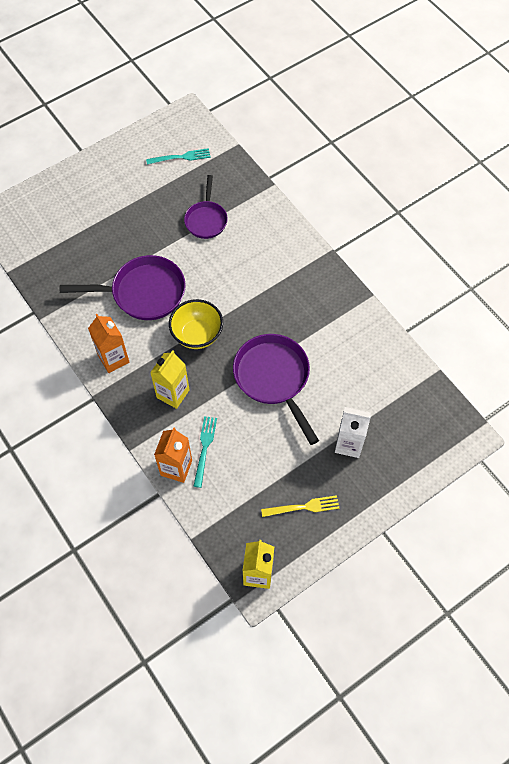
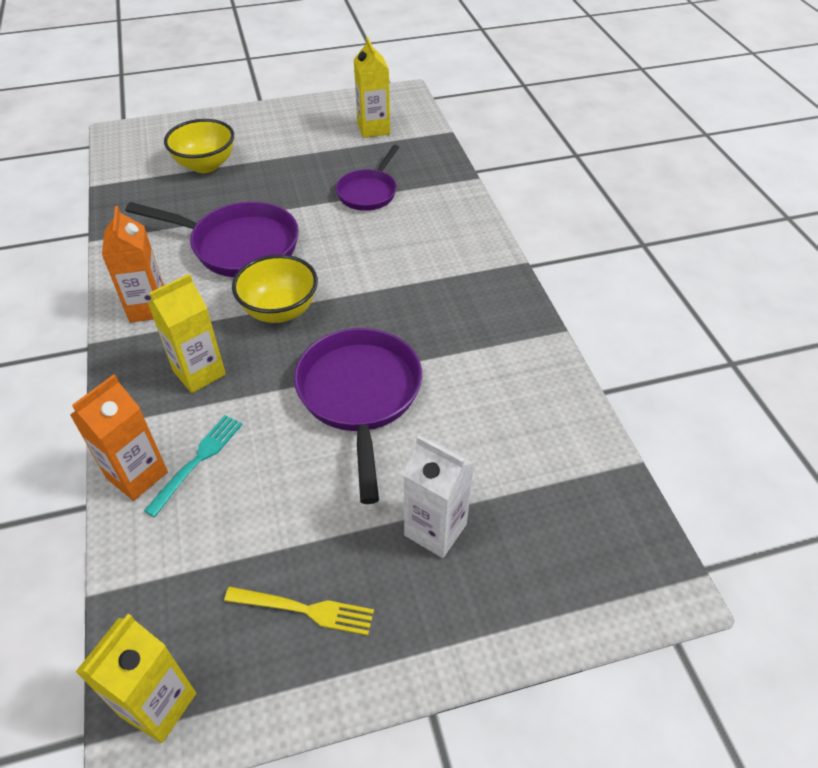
camera: 20 degrees right, 15 degrees down
(79, 228) = (205, 165): none -> yellow bowl
(181, 157) = (373, 129): turquoise fork -> yellow carton

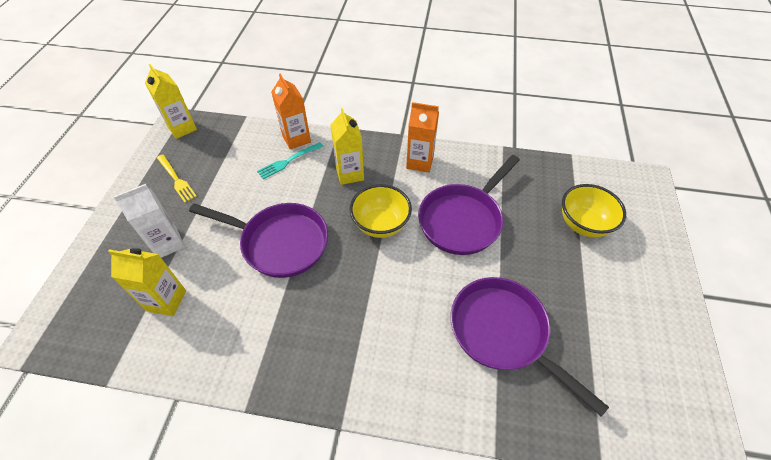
camera: 115 degrees right, 5 degrees up
(198, 460) = (288, 161): turquoise fork -> turquoise fork turned 90 degrees clockwise
(305, 610) = (176, 179): yellow fork -> yellow fork turned 75 degrees counterclockwise
(368, 192) = (503, 333): purple pan -> purple pan, size x1.62
(373, 129) = (623, 384): yellow carton -> yellow carton (166, 301)

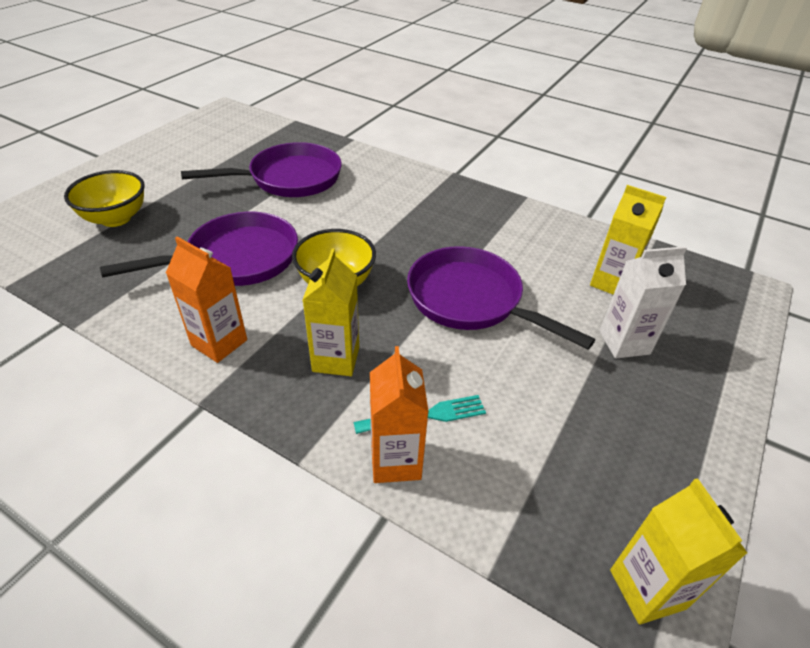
camera: 160 degrees left, 10 degrees down
(176, 179) = (632, 445): yellow fork -> none
(503, 333) = (289, 178): purple pan -> purple pan turned 90 degrees counterclockwise

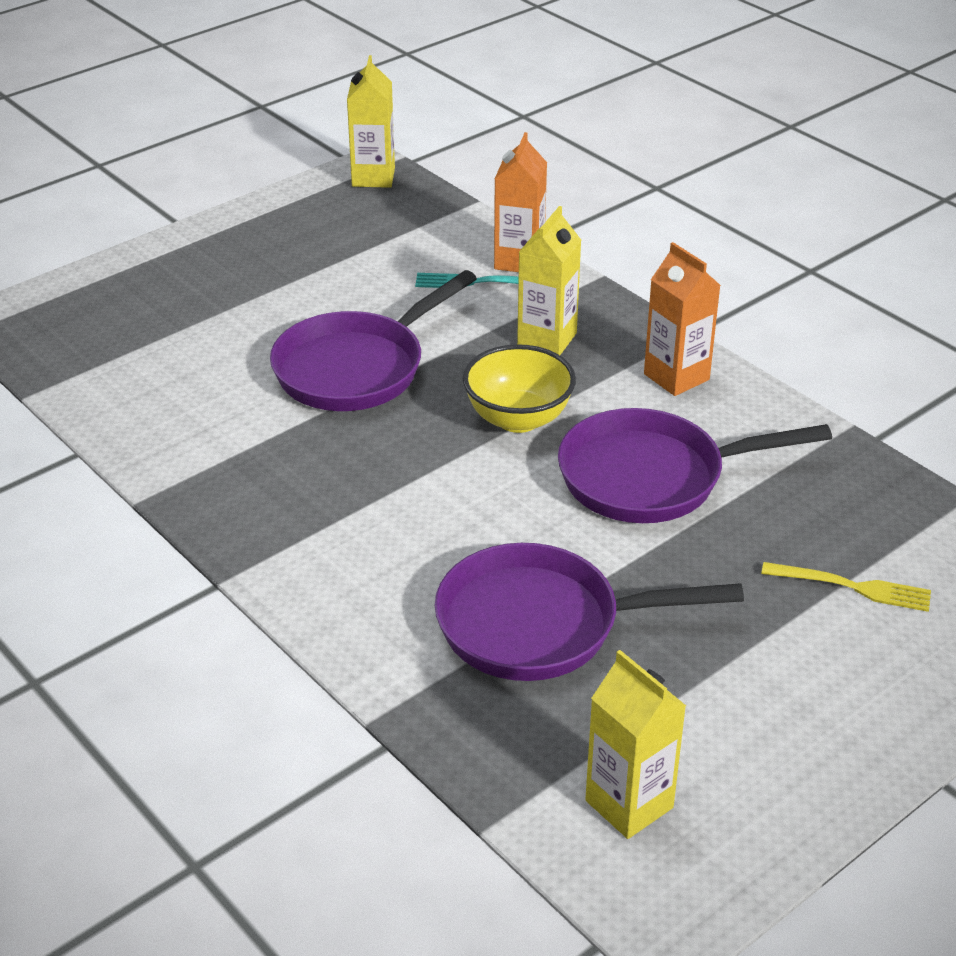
camera: 160 degrees left, 5 degrees down
(116, 218) = (853, 587): yellow bowl -> yellow fork
(471, 300) = (356, 368): purple pan -> purple pan turned 75 degrees clockwise
(611, 283) = (159, 355): yellow carton -> yellow carton (629, 804)
(624, 342) = (220, 299): white carton -> none

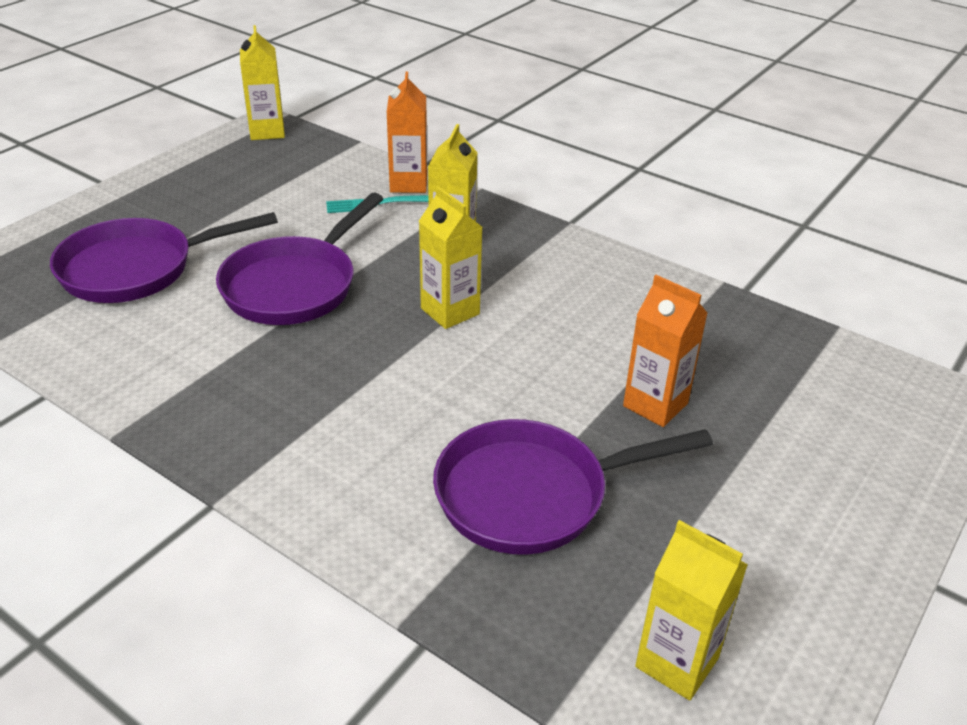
camera: 15 degrees left, 0 degrees up
(518, 419) = (450, 311): yellow bowl -> yellow carton
(651, 477) = (580, 346): purple pan -> purple pan (136, 269)
(676, 377) = (569, 261): orange carton -> orange carton (655, 405)
(853, 587) = (783, 417): yellow fork -> none

